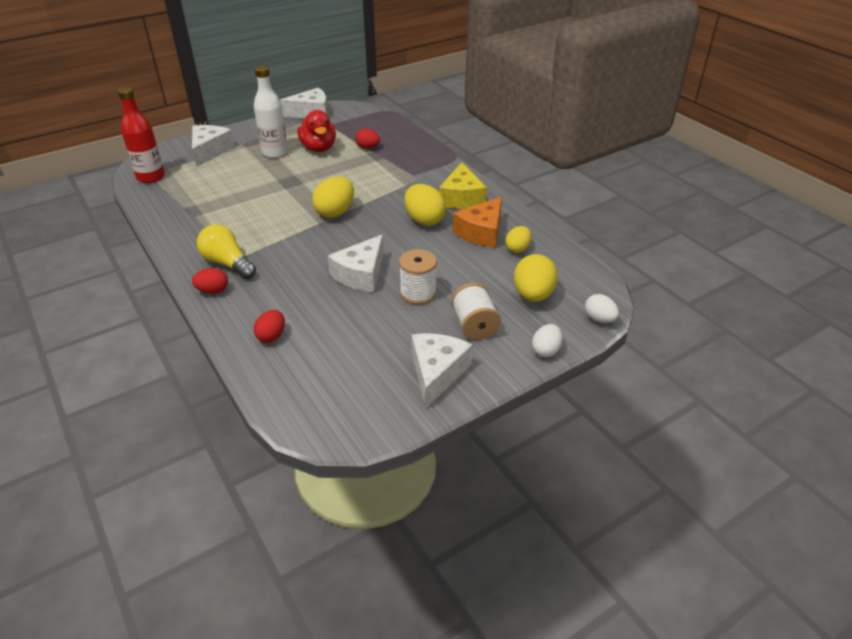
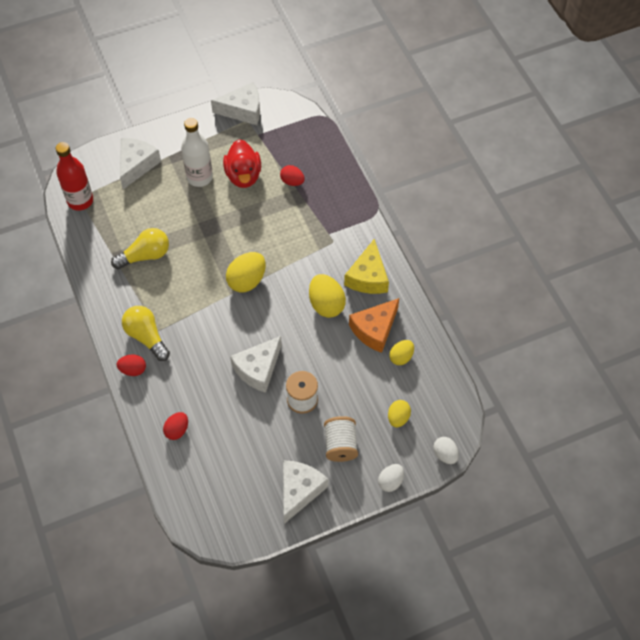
camera: 10 degrees right, 20 degrees up
(222, 206) = (145, 255): none -> yellow light bulb
(533, 295) = (398, 418): yellow egg -> yellow egg, size x0.61

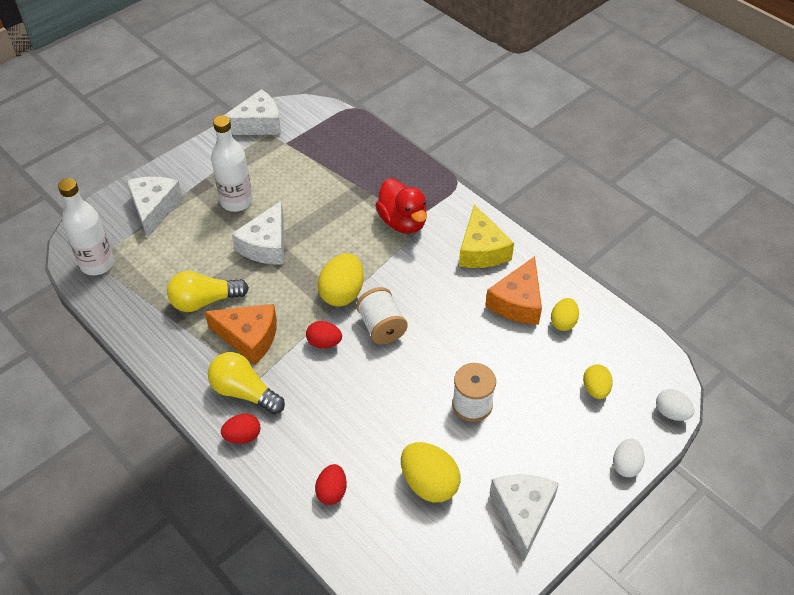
camera: 20 degrees left, 10 degrees down
(80, 201) = (97, 264): red bottle -> white bottle
(145, 255) = (204, 301): yellow light bulb -> yellow light bulb turned 150 degrees counterclockwise
(165, 295) = (249, 337): none -> orange cheese
(243, 175) = (288, 187): red duck -> red duck (403, 222)
(258, 369) = (401, 386): white cheese -> white cheese (266, 245)
(292, 181) = (347, 178): red egg -> red egg (324, 343)
(326, 304) = (448, 292): yellow egg -> yellow egg (429, 483)
(340, 445) = (544, 442): white spool -> white spool (381, 327)

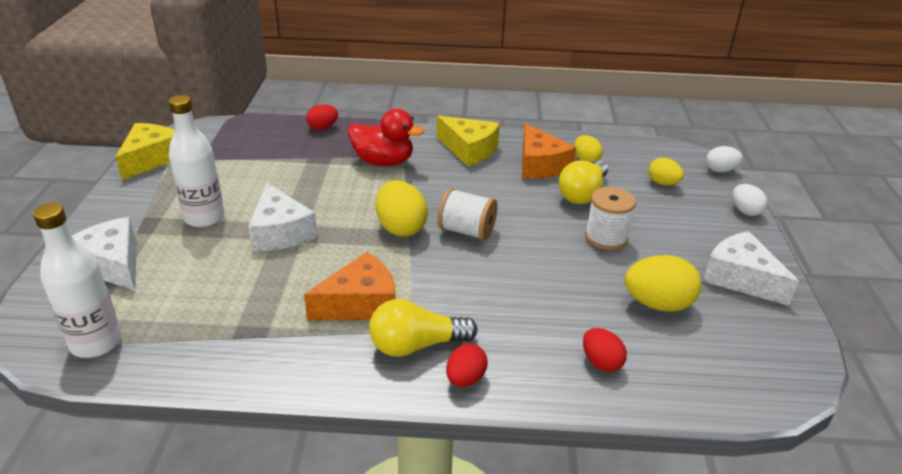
camera: 45 degrees left, 15 degrees down
(204, 301) = (274, 303): yellow light bulb -> yellow light bulb (583, 194)
(258, 124) = (151, 159): white cheese -> yellow cheese
(324, 343) = (435, 267): red egg -> red egg (323, 128)

